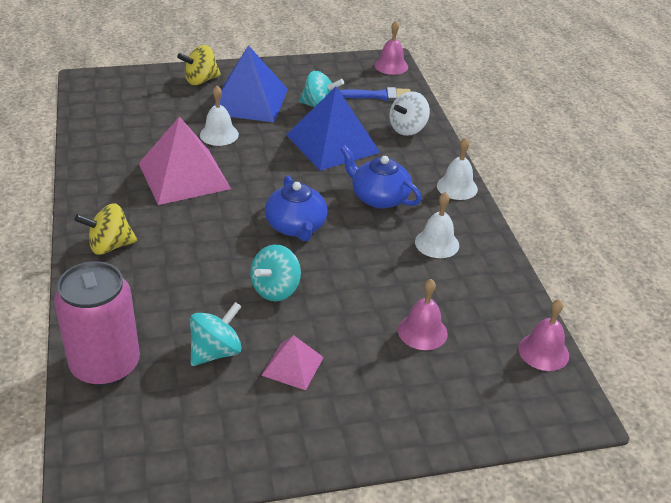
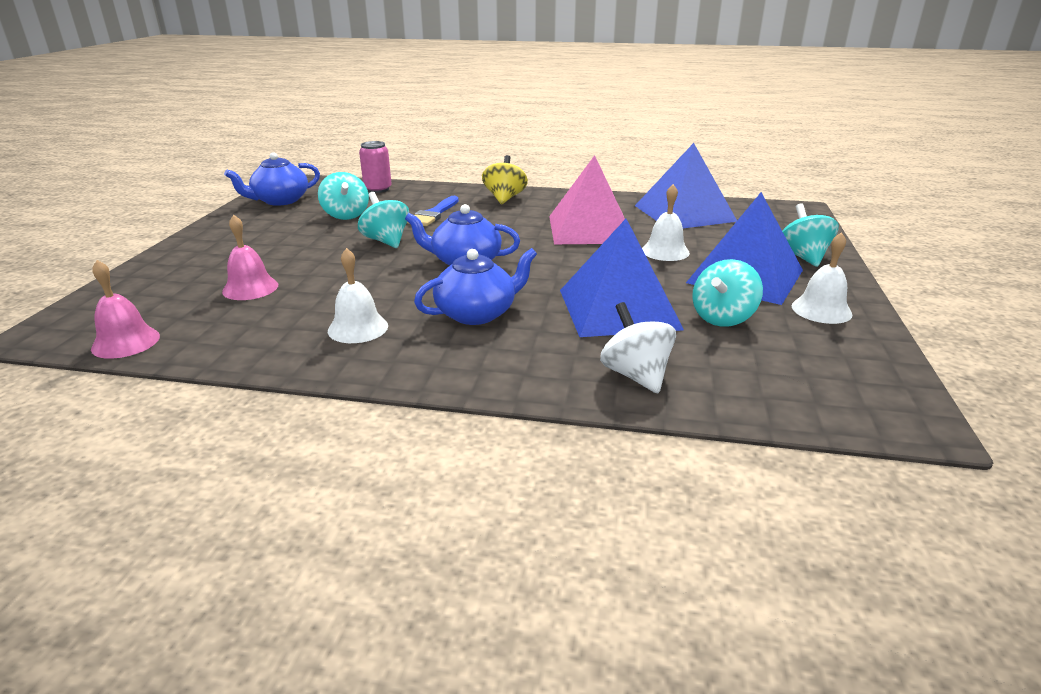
camera: 115 degrees right, 10 degrees down
(105, 365) = (378, 189): pink can -> pink can, size x0.56
(119, 132) = (684, 213): none -> blue pyramid
(186, 445) = (280, 200): none -> blue teapot
(201, 80) = (803, 257): yellow spinning top -> turquoise spinning top
(293, 366) = (295, 234): pink pyramid -> none
(380, 96) = (755, 376): blue brush -> blue brush (434, 214)
(391, 66) = (884, 417): pink bell -> none
(457, 187) = (453, 375): white bell -> white bell (821, 310)

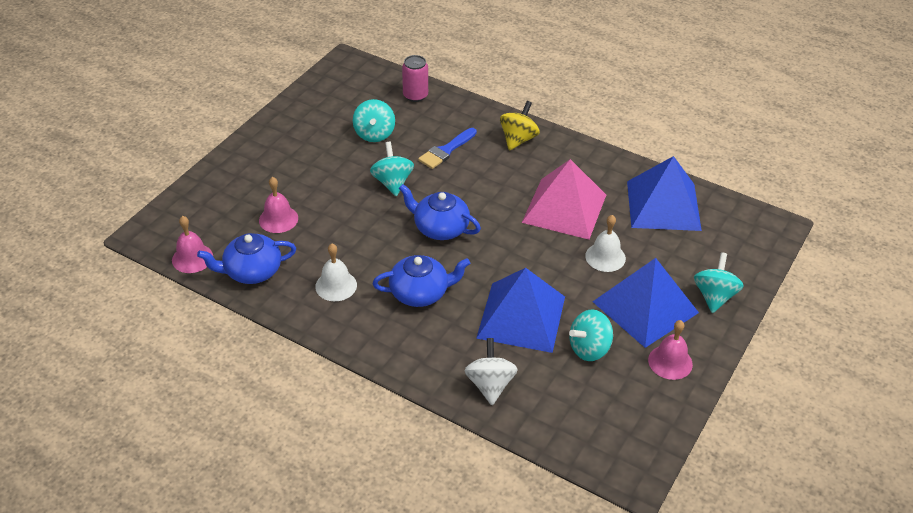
camera: 20 degrees right, 15 degrees up
(280, 200) = (329, 96): blue teapot -> blue teapot (252, 271)
(821, 310) = (670, 362): white bell -> pink bell

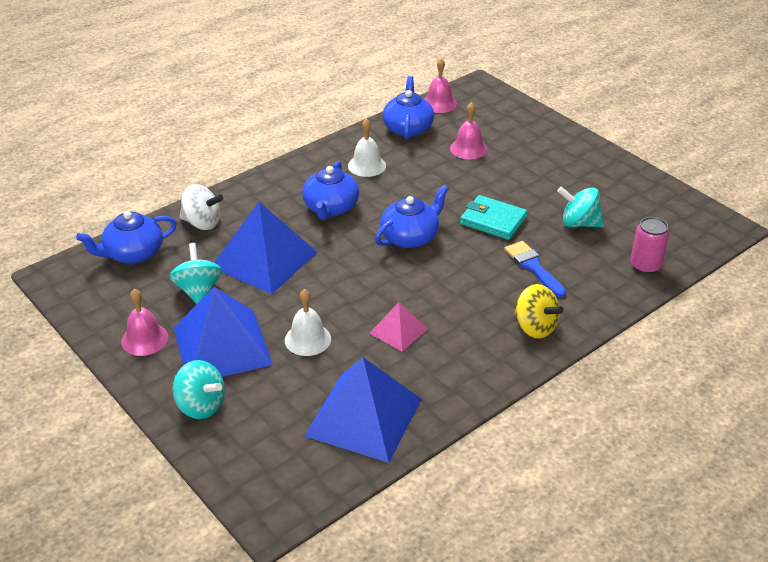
camera: 110 degrees right, 5 degrees down
(392, 182) = (493, 220): turquoise spinning top -> turquoise wallet
(564, 208) = (398, 331): pink pyramid -> pink pyramid, size x0.51
(565, 422) = (133, 253): none -> blue teapot

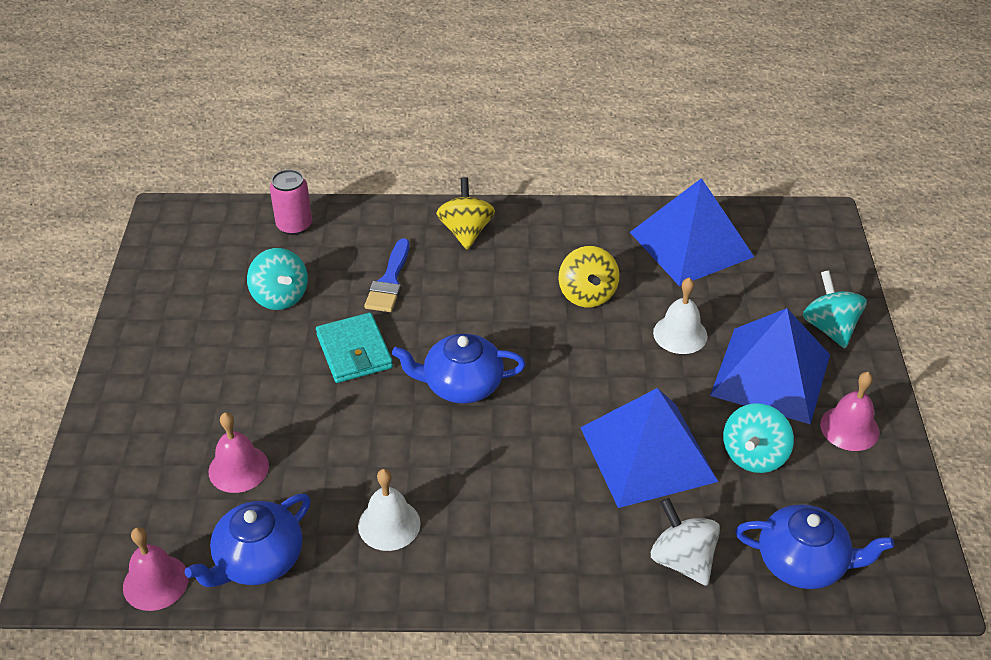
camera: 140 degrees left, 5 degrees up
(331, 208) = (504, 482): blue teapot -> none
(398, 331) = (587, 294): pink pyramid -> yellow spinning top

